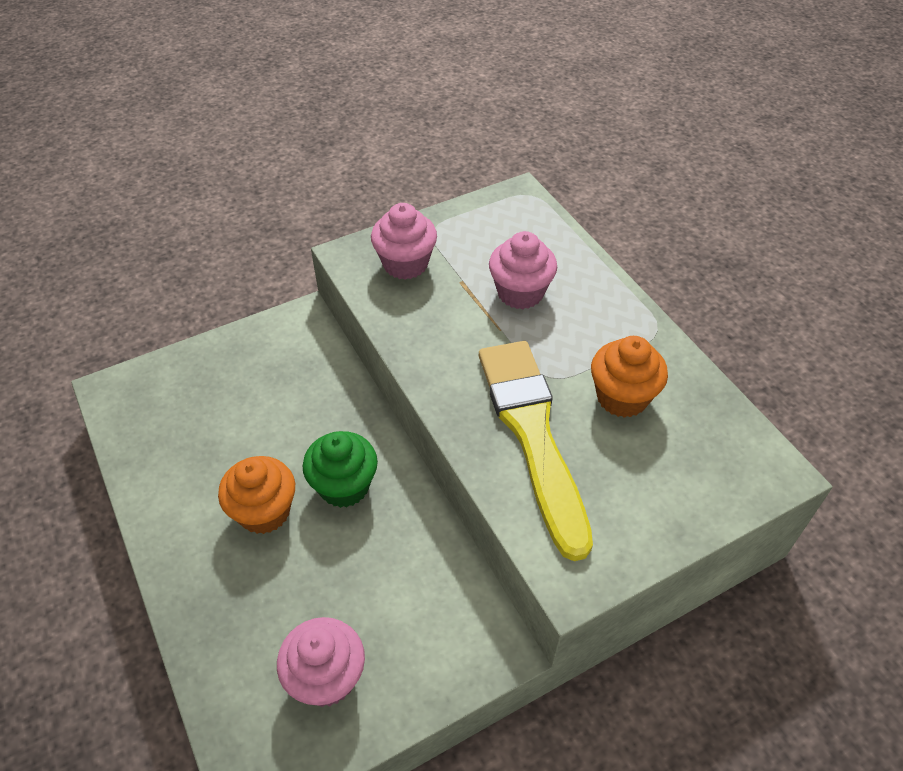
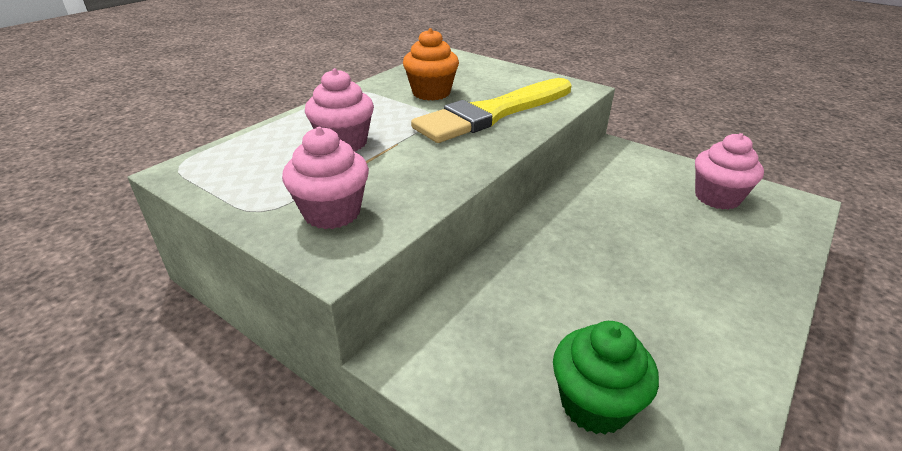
camera: 115 degrees left, 15 degrees down
(264, 511) = (656, 274): orange cupcake -> none
(344, 486) = (585, 238): green cupcake -> green cupcake (594, 404)

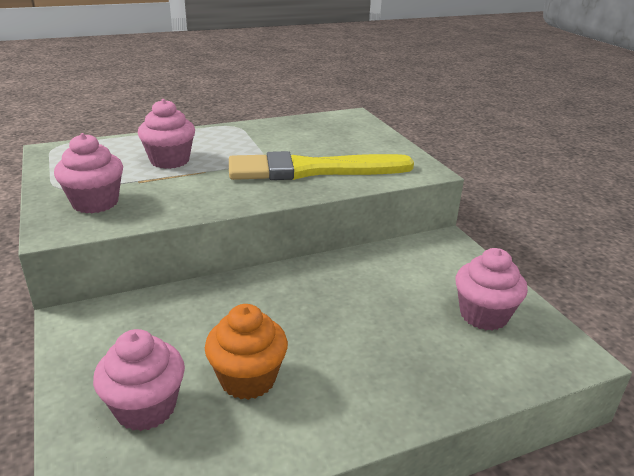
camera: 30 degrees right, 5 degrees down
(431, 93) = (288, 142): orange cupcake -> orange cupcake (248, 379)
(594, 404) = (146, 408): green cupcake -> pink cupcake

